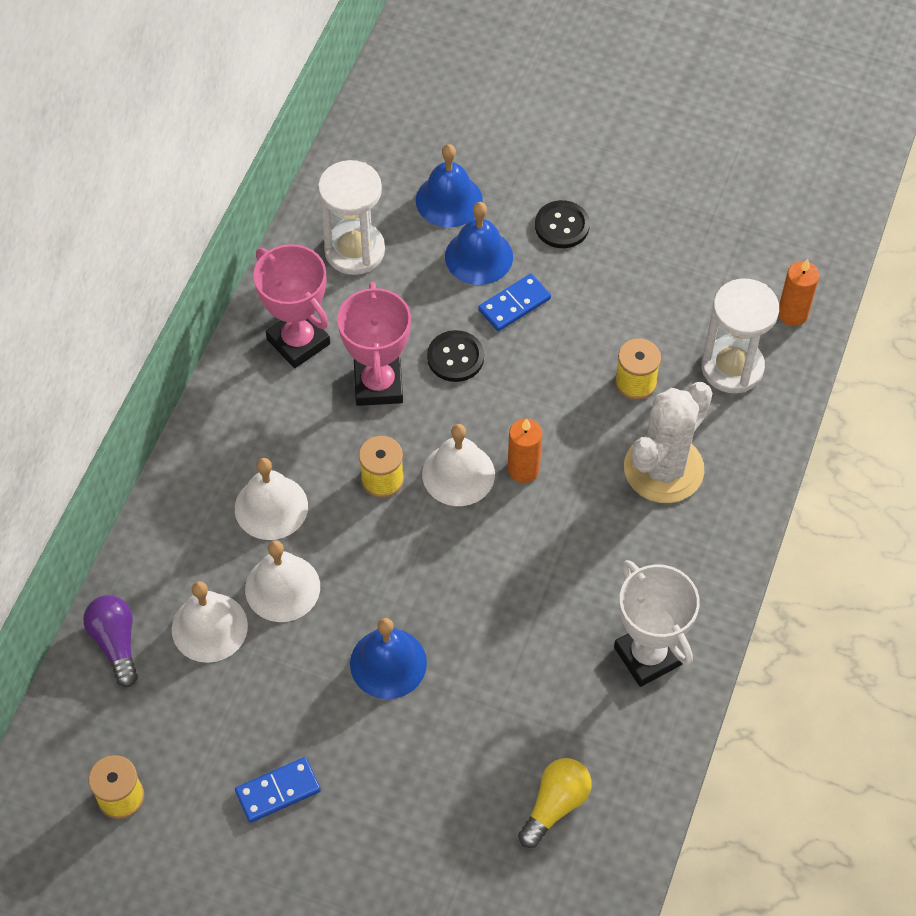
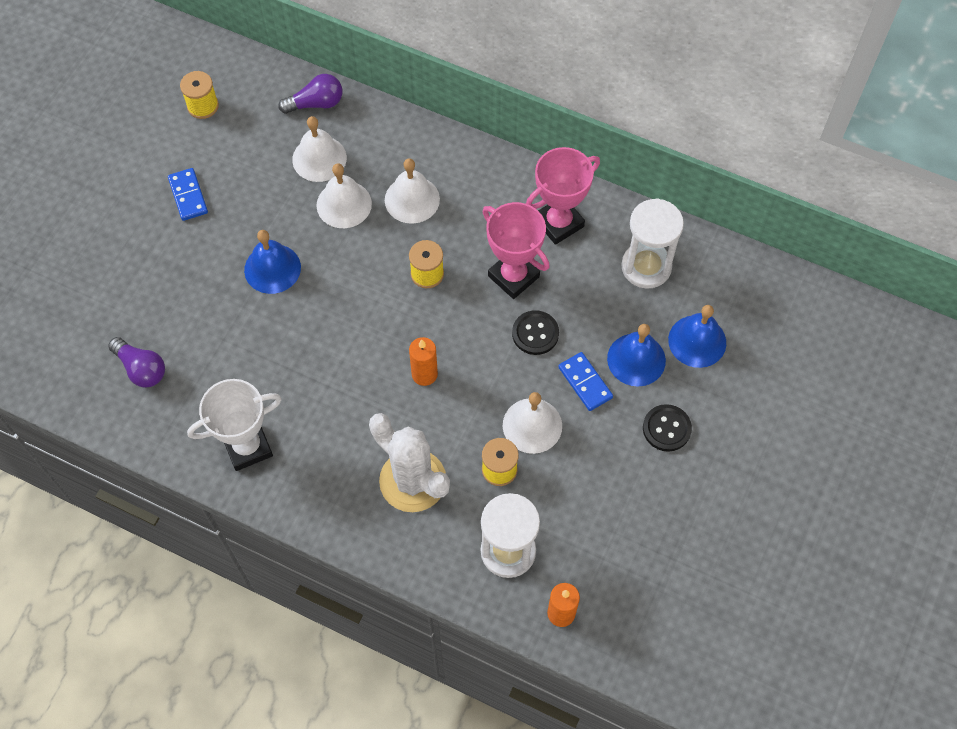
camera: 95 degrees right, 5 degrees up
(378, 385) = (513, 276): pink trophy -> pink trophy turned 45 degrees clockwise
(458, 474) = (426, 327): white bell -> white bell (532, 425)
(555, 805) = (141, 369): yellow light bulb -> purple light bulb

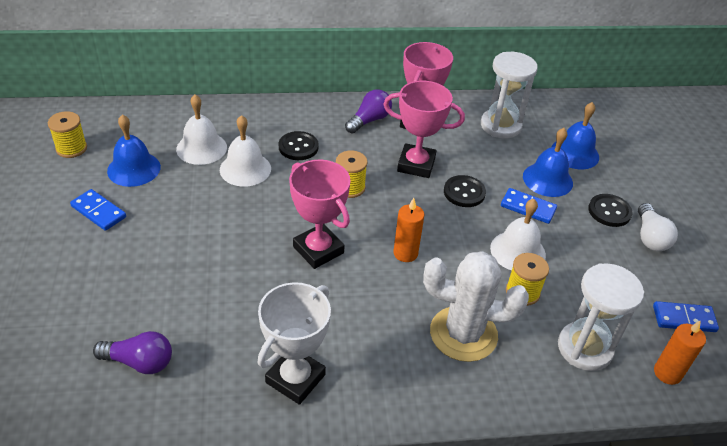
camera: 35 degrees left, 20 degrees down
(272, 268) = (215, 233): blue bell -> blue bell (134, 169)
(316, 103) = (172, 116): purple light bulb -> purple light bulb (369, 120)
(349, 331) = (318, 250): none -> pink trophy
(412, 199) = (298, 147): white bell -> black button
(628, 575) = (684, 318): none -> blue domino
(681, 478) = (650, 237): none -> white light bulb

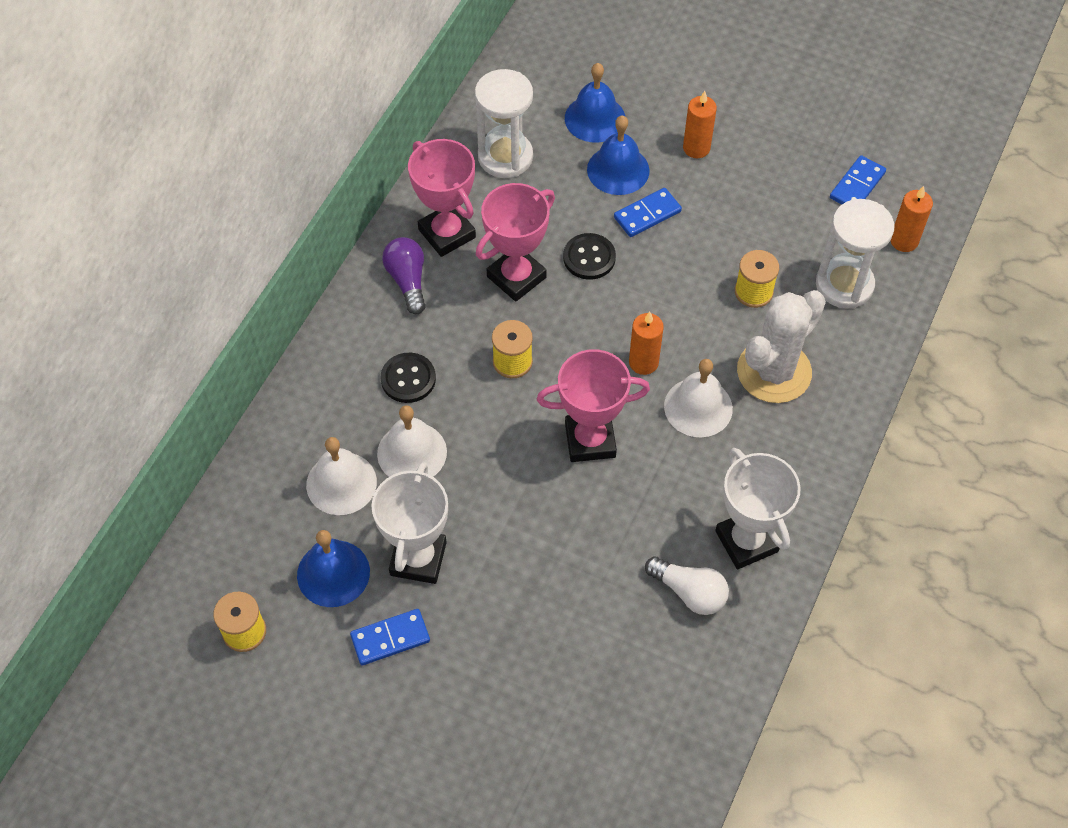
camera: 55 degrees left, 15 degrees up
(139, 362) = (648, 673): purple light bulb -> none
(167, 201) = (418, 558): none -> white trophy
(518, 251) = (700, 262): white bell -> white bell (698, 407)
(609, 211) = (696, 148): black button -> orange candle
(650, 237) = (749, 139): white light bulb -> white light bulb (689, 592)

